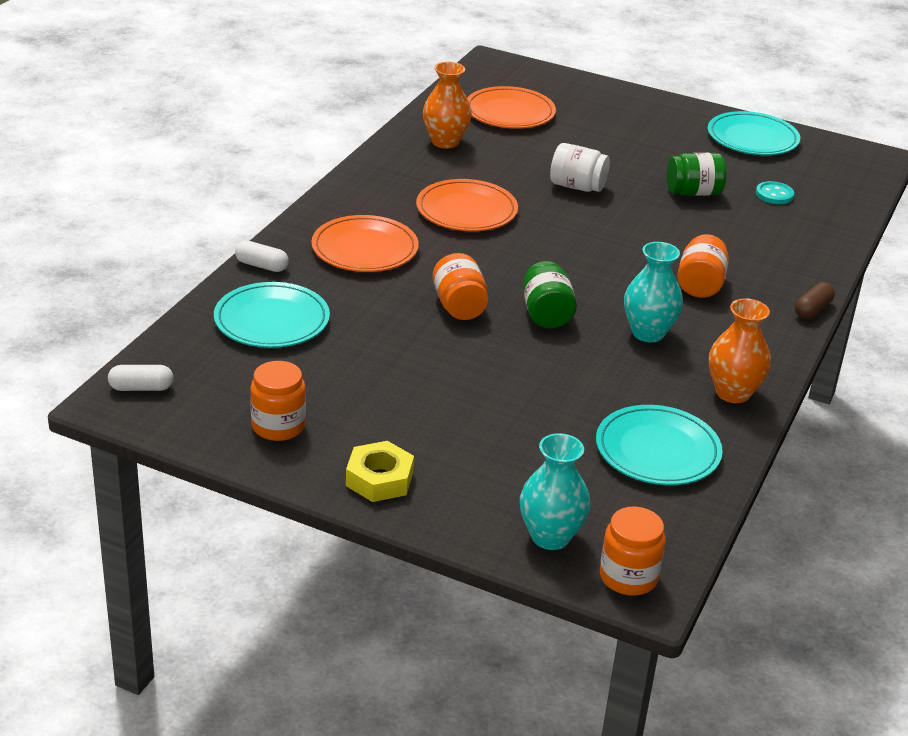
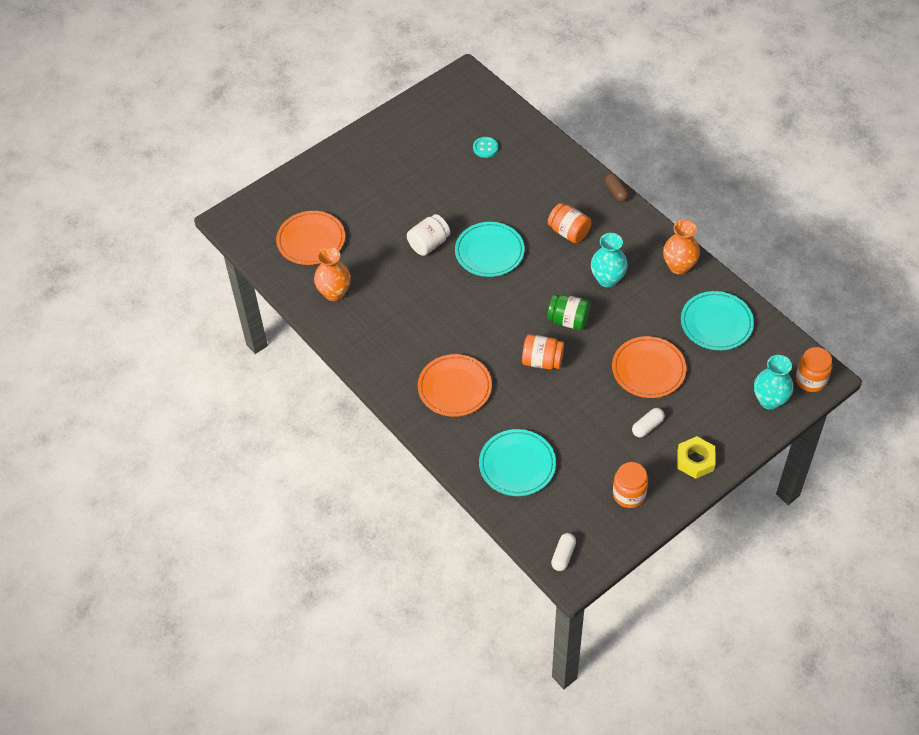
camera: 60 degrees left, 20 degrees up
(261, 266) = (450, 451): white capsule -> white capsule (647, 426)
(466, 210) = (432, 315): orange plate -> orange plate (648, 369)
(693, 192) = (464, 187): green jar -> none
(752, 138) = (412, 125): turquoise plate -> turquoise plate (489, 252)

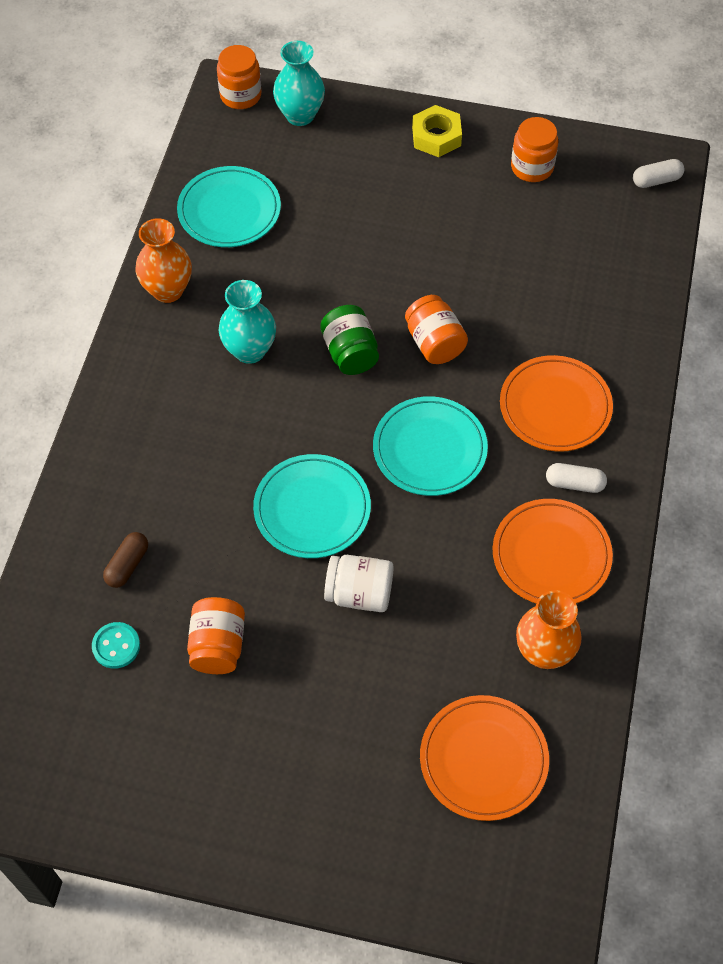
camera: 130 degrees left, 5 degrees up
(517, 465) = (594, 281): turquoise plate -> turquoise plate (429, 449)
(569, 232) = (202, 438): orange jar -> orange jar (218, 645)
(616, 192) = (86, 427): brown capsule -> brown capsule (127, 565)
(647, 426) = (432, 197): white capsule -> white capsule (574, 483)
(648, 369) = (353, 237): orange plate -> orange plate (551, 555)

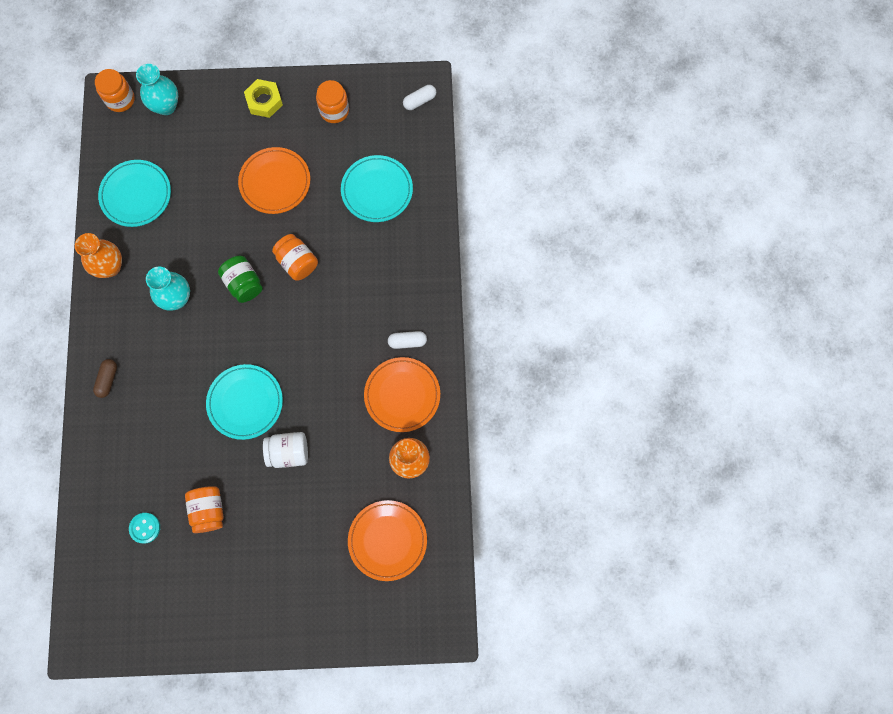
camera: 15 degrees left, 15 degrees up
(127, 565) = (137, 472): brown capsule -> brown capsule (108, 380)
(429, 449) = (311, 341): turquoise plate -> turquoise plate (377, 190)
(555, 407) = (384, 290): orange plate -> orange plate (275, 182)

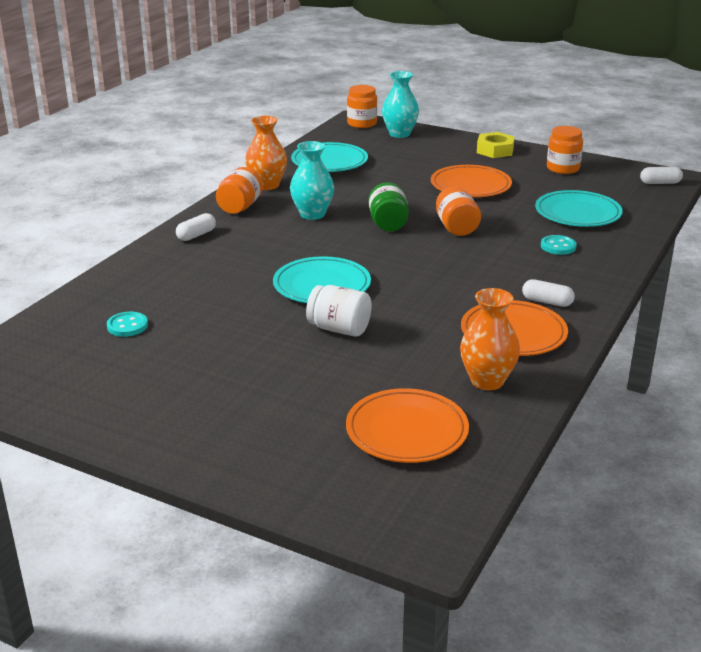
camera: 30 degrees right, 45 degrees down
(108, 380) = (196, 235): brown capsule -> white capsule
(208, 510) = (208, 337): orange jar -> orange jar (240, 207)
(383, 254) = (558, 246): none -> turquoise button

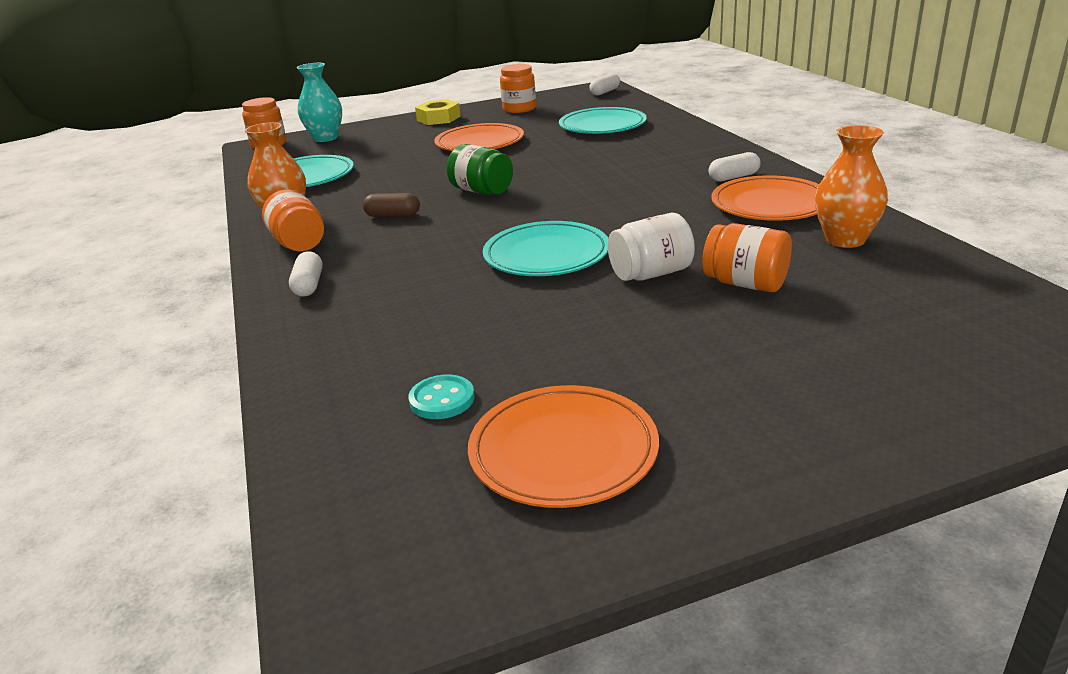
camera: 45 degrees left, 0 degrees up
(312, 214) = (393, 215): turquoise vase -> brown capsule
(407, 431) = (903, 304): orange plate -> orange plate (563, 451)
(456, 227) = (543, 169): orange jar -> orange jar (745, 284)
(558, 246) = (645, 147): turquoise button -> none

